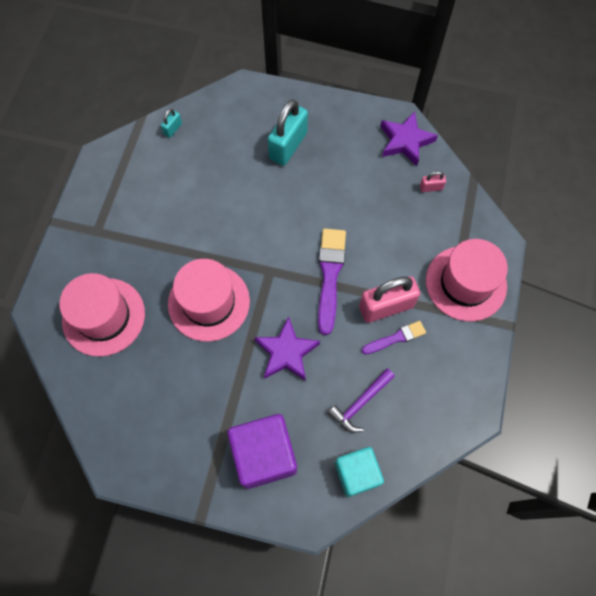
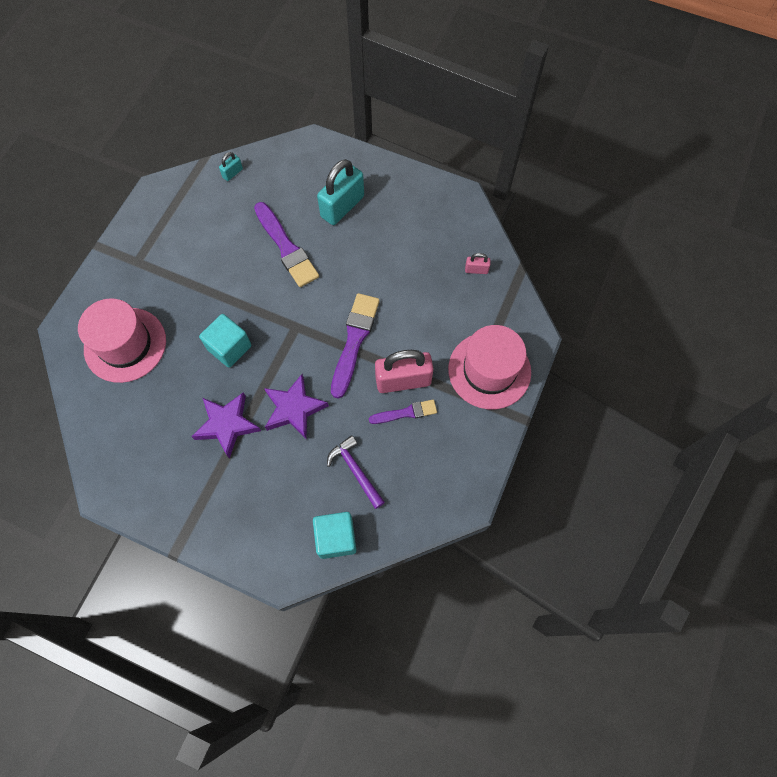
camera: 10 degrees right, 0 degrees up
(209, 302) = (229, 347): pink hat -> turquoise cube
(242, 194) = (286, 248): none -> purple brush
(264, 455) = (249, 504): purple cube -> none
(360, 403) = (355, 470): purple hammer -> purple hammer turned 90 degrees clockwise
(405, 141) = (461, 220): purple star -> purple star (227, 425)

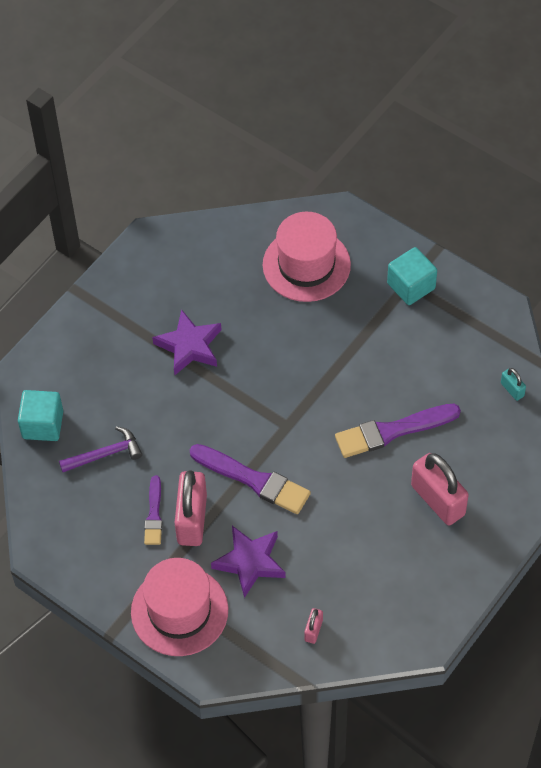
camera: 105 degrees right, 10 degrees down
(229, 347) = (277, 358): turquoise cube -> turquoise cube (411, 286)
(294, 409) = (190, 409): purple star -> purple star (250, 562)
(342, 206) = (438, 500): turquoise padlock -> pink padlock

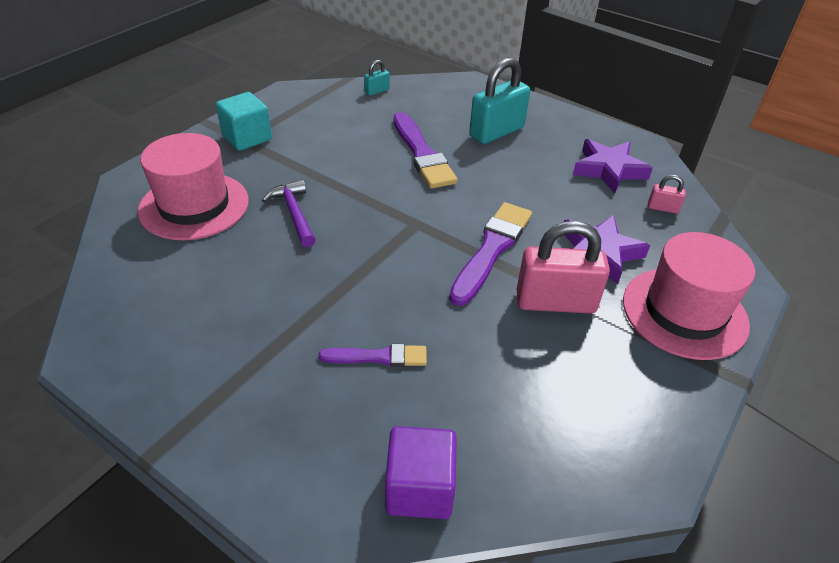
camera: 95 degrees left, 15 degrees down
(43, 425) = (419, 488): turquoise cube -> purple cube
(105, 454) = (469, 398): purple hammer -> purple hammer (294, 213)
(154, 514) = (556, 340): purple brush -> purple brush (378, 357)
(189, 346) = (293, 308): purple star -> purple star (609, 170)
(438, 500) = (496, 132): pink padlock -> turquoise padlock

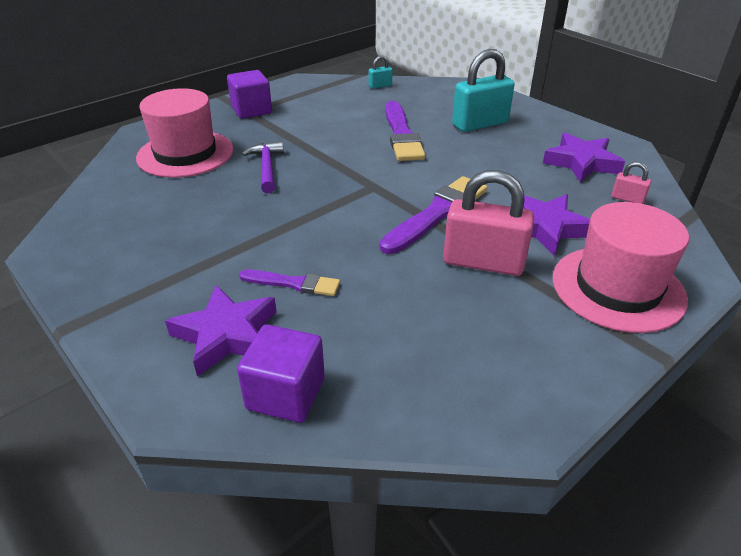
camera: 15 degrees right, 5 degrees down
(247, 138) = (251, 110): turquoise cube -> purple cube
(332, 431) = (226, 335): none -> purple star

